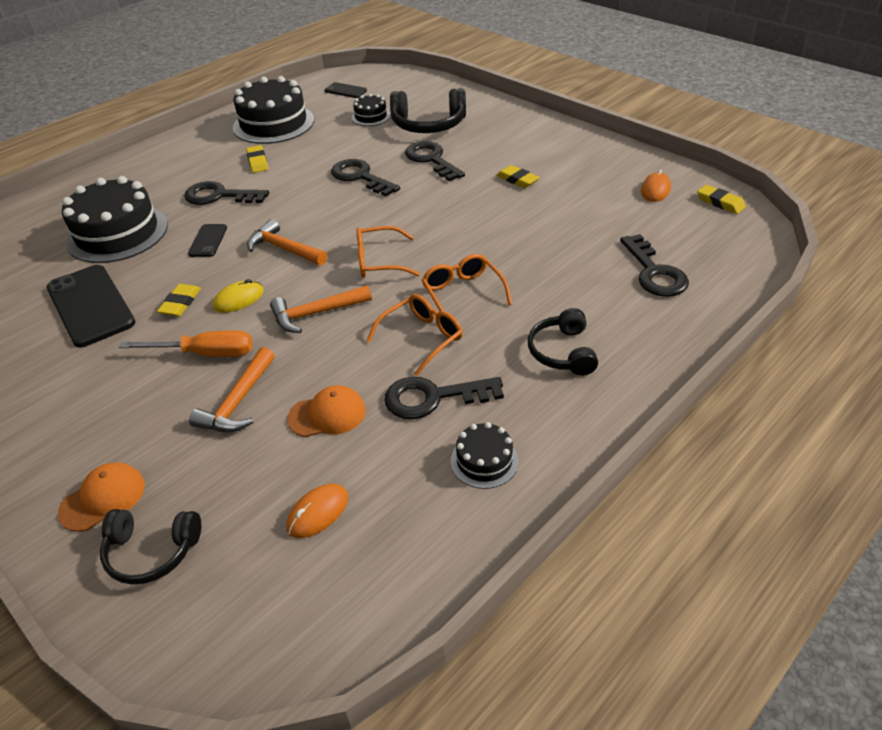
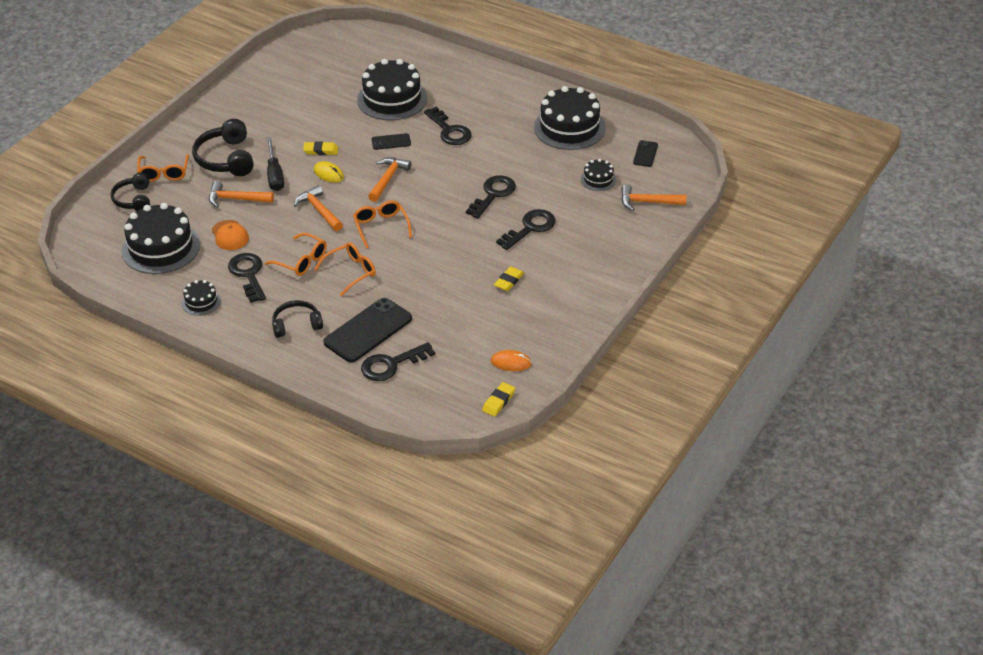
camera: 75 degrees right, 0 degrees up
(90, 306) = (312, 115): black phone -> black phone (368, 330)
(103, 498) = (164, 173): orange cap -> orange glasses
(205, 354) = (274, 175): orange screwdriver -> black screwdriver
(219, 196) = (449, 130): black key -> black key turned 150 degrees clockwise
(257, 162) = (504, 135): yellow eraser -> none
(318, 512) = (161, 248): orange mouse -> black cake
(421, 96) = (648, 202): none -> orange hammer
(429, 124) = (592, 216): black headphones -> black headphones (226, 159)

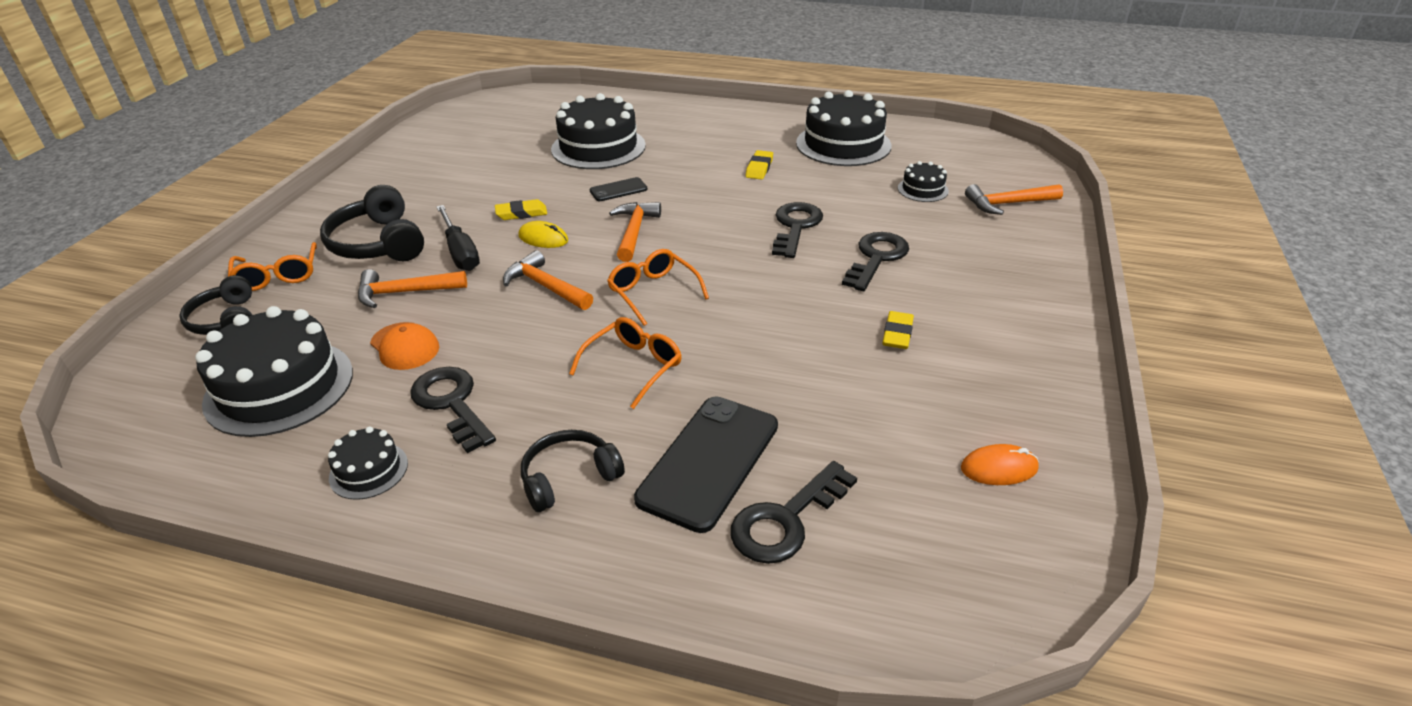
camera: 15 degrees left, 5 degrees down
(302, 261) = (542, 364): orange glasses -> none
(449, 130) = (691, 168): black key -> none
(498, 401) = (1034, 553): yellow eraser -> yellow eraser (759, 168)
(645, 154) = (958, 156): black phone -> none

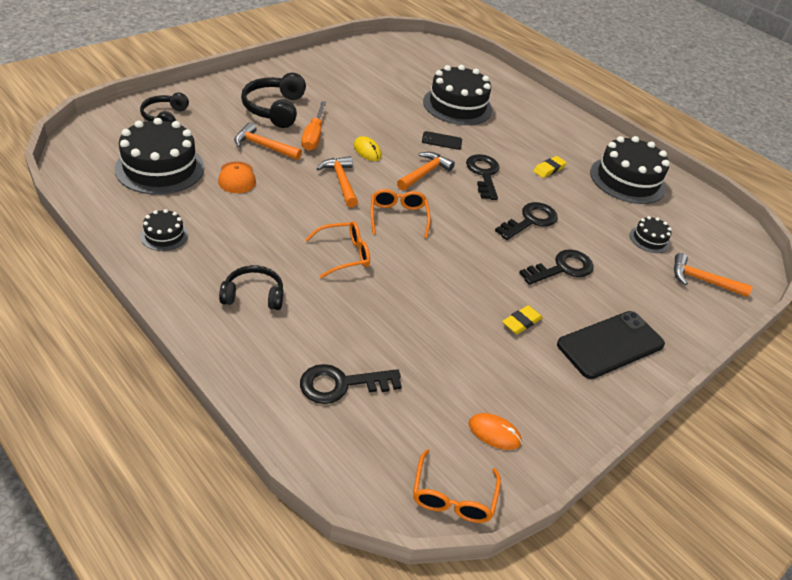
camera: 25 degrees right, 5 degrees up
(278, 276) = (209, 104): orange glasses -> orange glasses (453, 497)
(452, 404) = (232, 223): black key -> black key (483, 174)
(460, 252) = (313, 136): black screwdriver -> orange screwdriver
(521, 213) = (369, 128): yellow eraser -> none
(709, 461) = (332, 330): black phone -> black phone (610, 344)

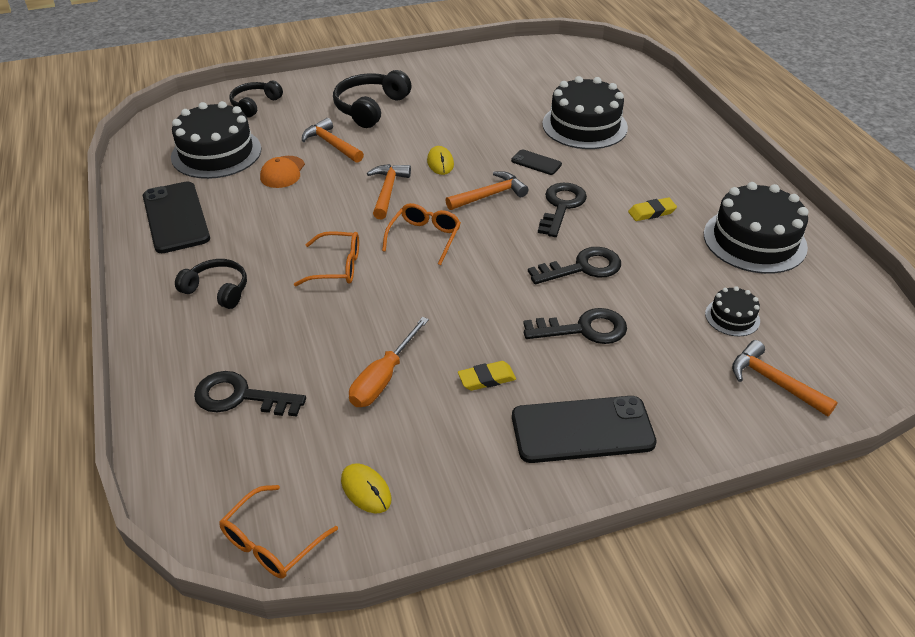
camera: 30 degrees right, 0 degrees up
(164, 235) = (175, 217): black cake -> black phone
(313, 136) = (391, 140): orange screwdriver -> orange screwdriver (383, 378)
(494, 433) = (366, 490): orange mouse -> yellow mouse

